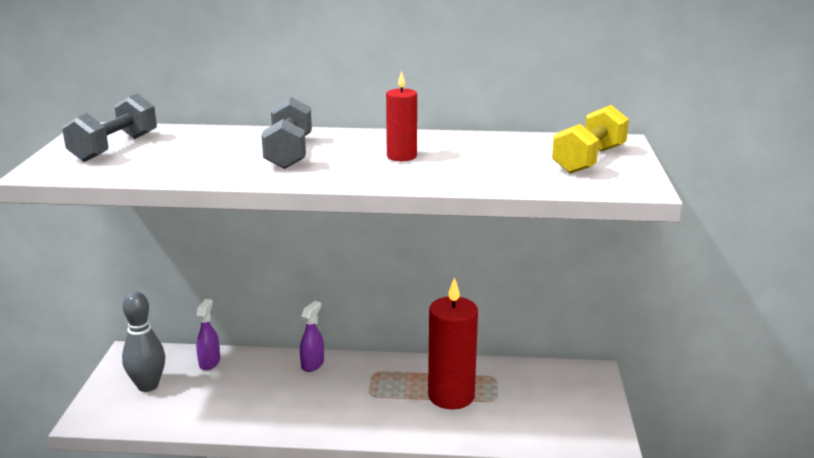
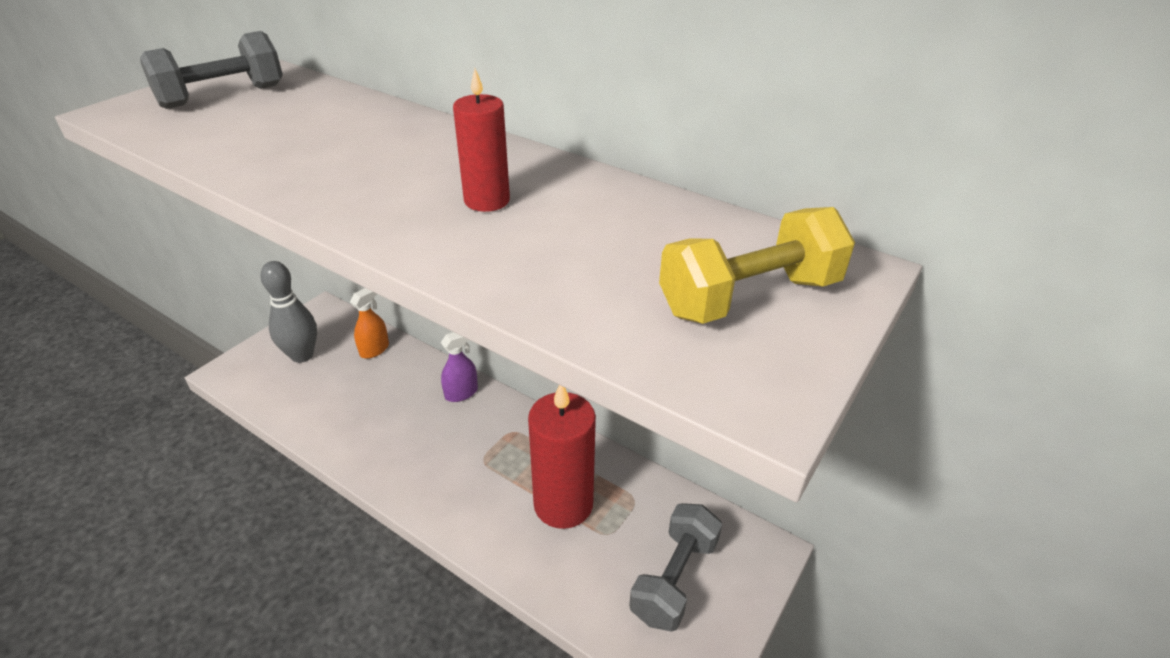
camera: 30 degrees right, 15 degrees up
(209, 362) = (374, 349): purple spray bottle -> orange spray bottle
(289, 153) = (369, 154): grey dumbbell -> grey dumbbell (674, 579)

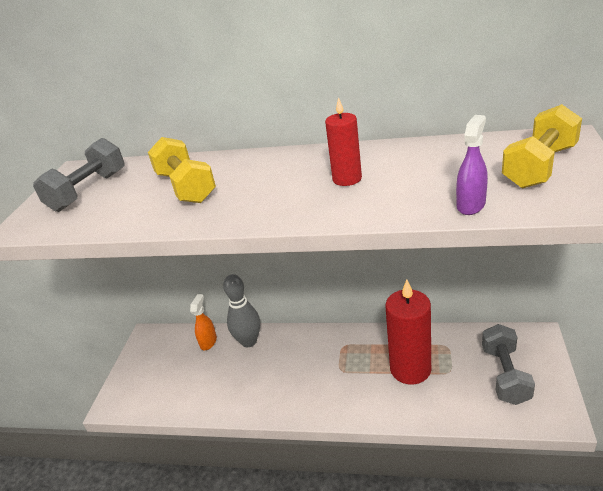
camera: 20 degrees left, 5 degrees down
(302, 355) = (160, 368): grey bowling pin -> grey bowling pin (249, 341)
(312, 133) = (186, 187): none -> yellow dumbbell
(461, 393) = (291, 340): purple spray bottle -> purple spray bottle (471, 205)

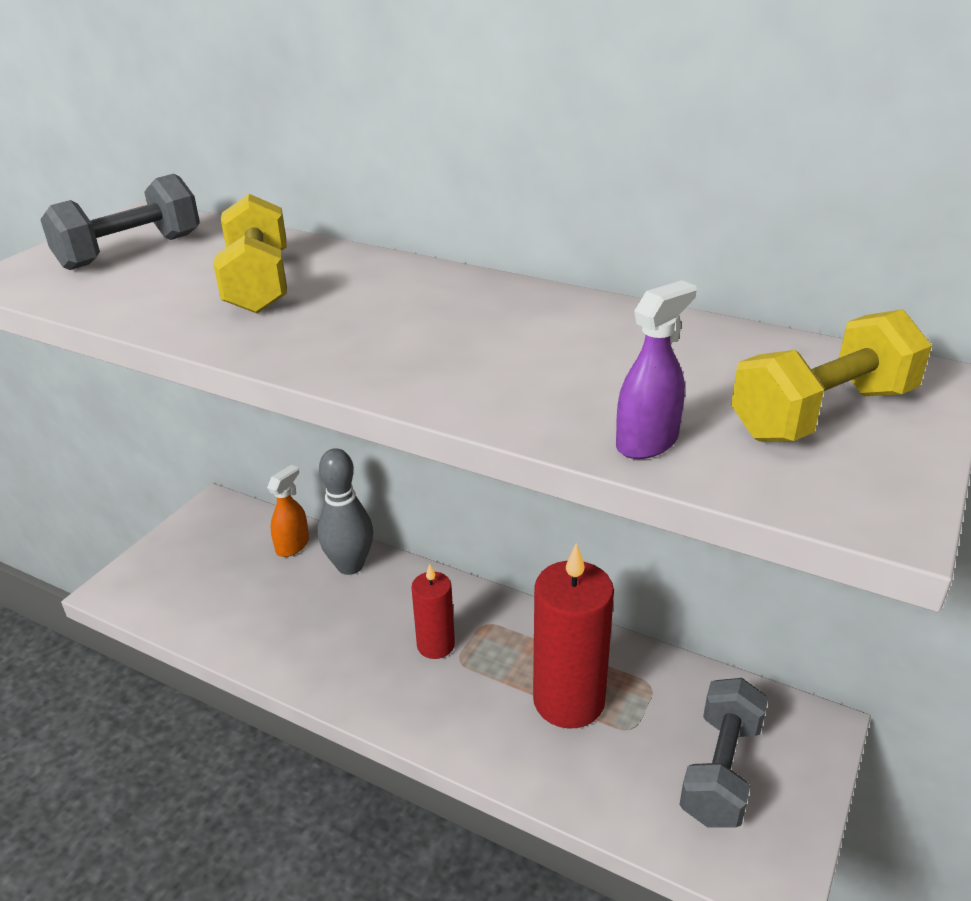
camera: 15 degrees right, 0 degrees up
(347, 179) = (493, 340): red candle -> red candle (435, 645)

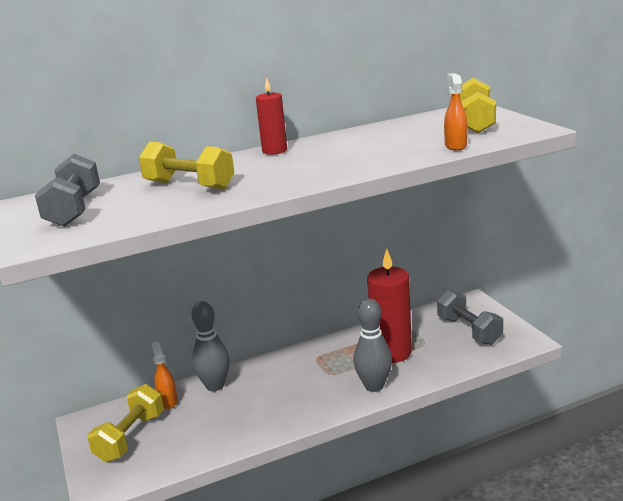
camera: 50 degrees left, 10 degrees down
(210, 558) = (131, 437): none -> yellow dumbbell
(435, 645) = (311, 377): red candle -> red candle (274, 151)
(467, 727) = (374, 386): none -> grey bowling pin
(647, 442) = (455, 146): purple spray bottle -> orange spray bottle

